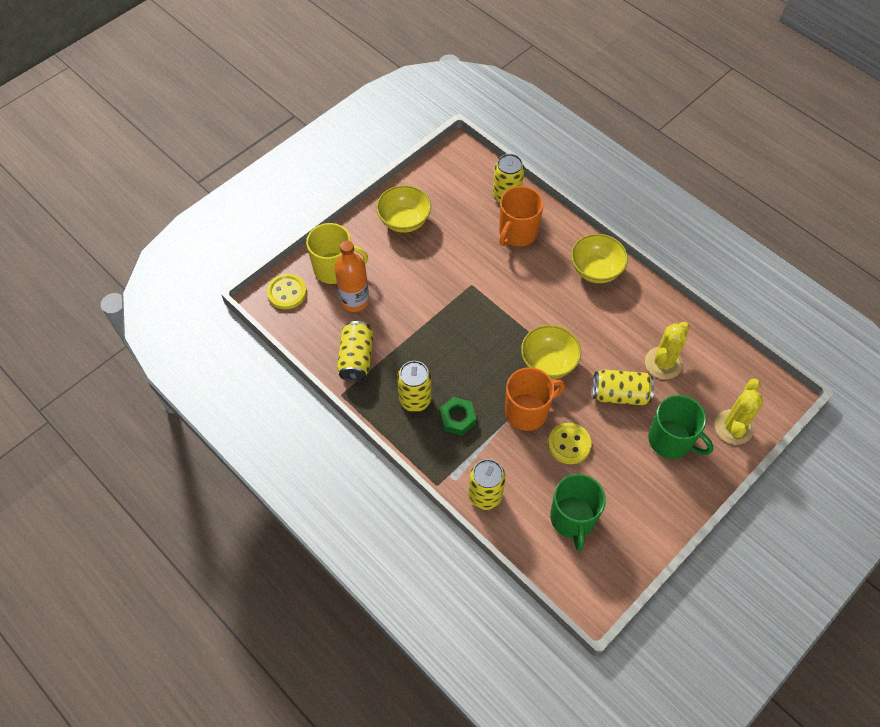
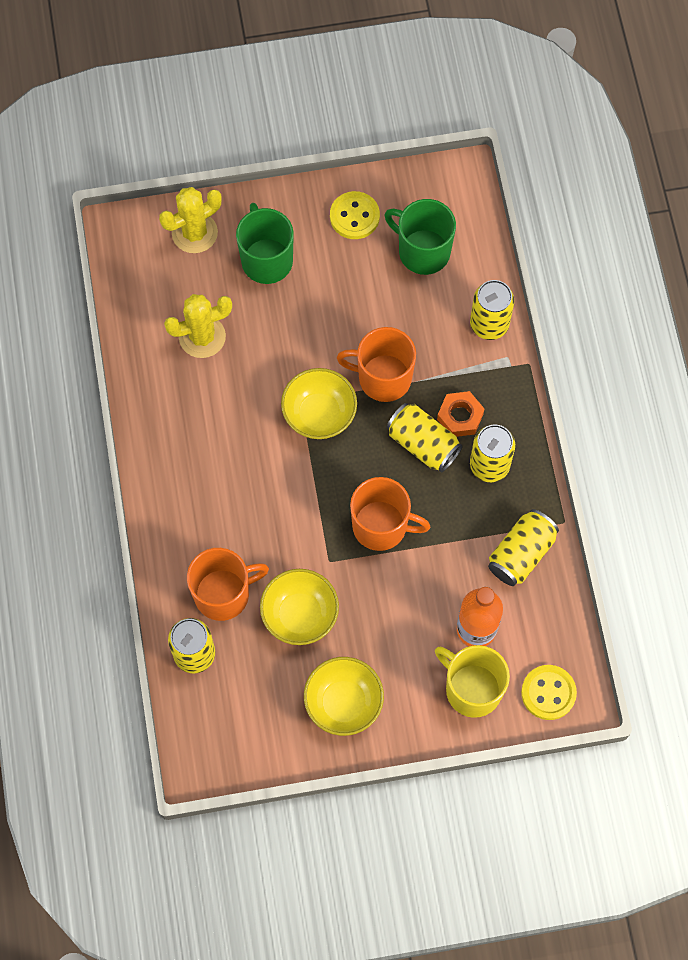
camera: 145 degrees left, 10 degrees up
(456, 322) = (381, 526): none -> orange mug
(457, 418) = (460, 416): green nut -> orange nut
(569, 444) = (368, 319): yellow button -> yellow button (354, 216)
(573, 519) = (422, 251): green mug -> green mug turned 90 degrees counterclockwise
(596, 270) = (176, 486): yellow bowl -> yellow bowl (300, 615)
(620, 394) = (275, 334): yellow can -> yellow can (423, 444)

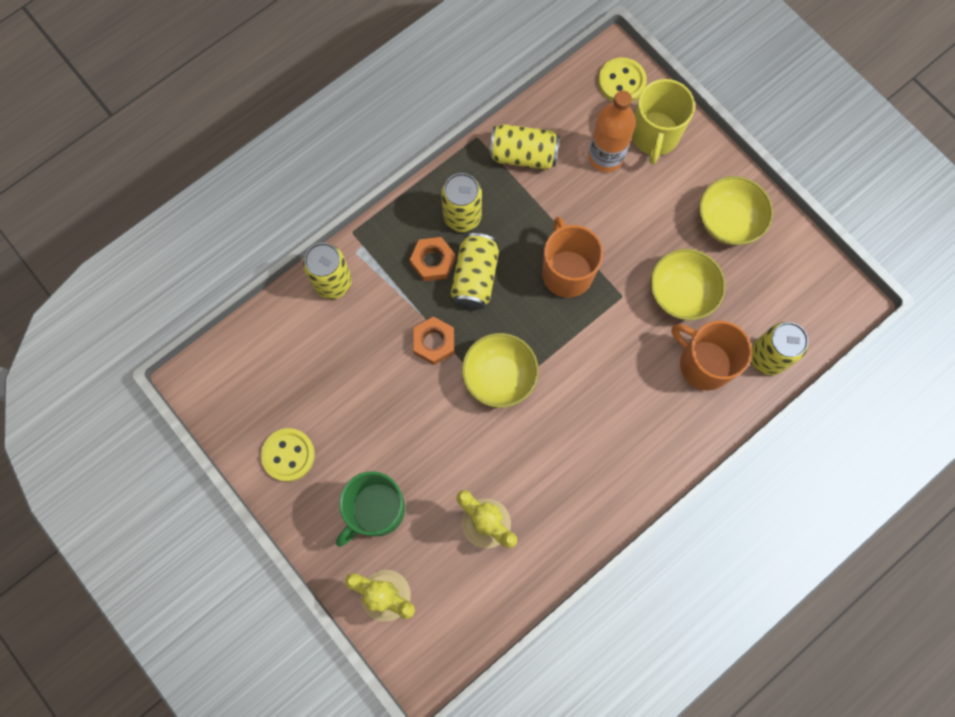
camera: 120 degrees left, 5 degrees up
(383, 378) = (434, 342): orange mug -> orange nut
(422, 251) = (292, 375): green mug -> none

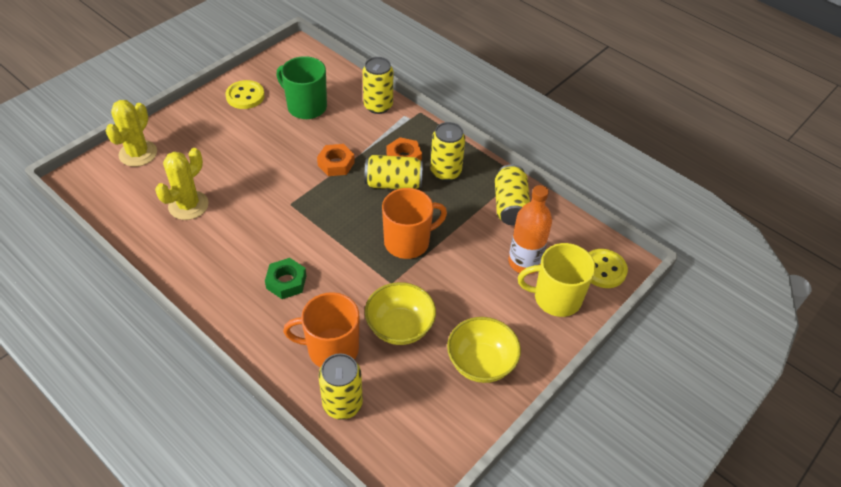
camera: 80 degrees right, 25 degrees down
(376, 510) = (202, 143): green mug -> green mug (306, 107)
(499, 377) = (310, 204): yellow bowl -> none
(613, 407) = (286, 282): none -> green nut
(703, 364) = (331, 349): orange mug -> orange mug turned 120 degrees counterclockwise

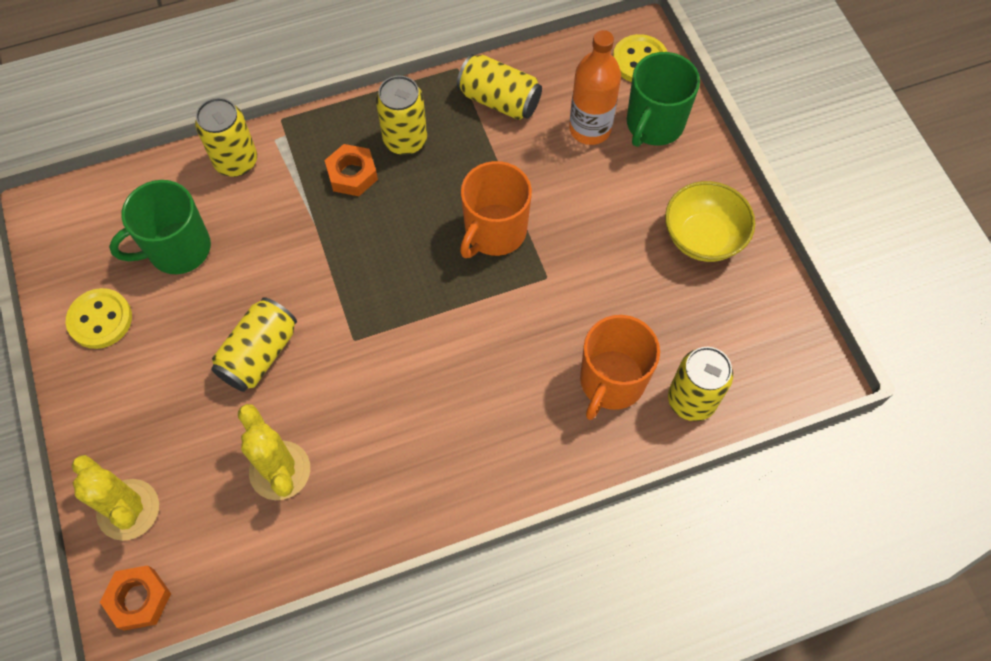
camera: 60 degrees left, 15 degrees up
(286, 282) = (484, 394): green nut -> none
(336, 164) = (314, 256): orange nut -> orange nut (139, 599)
(393, 183) = (390, 205): yellow can -> yellow can (259, 354)
(400, 327) = (616, 296): yellow bowl -> none
(408, 242) = (494, 232): orange mug -> orange mug turned 150 degrees counterclockwise
(556, 298) = (654, 124): yellow mug -> green mug

